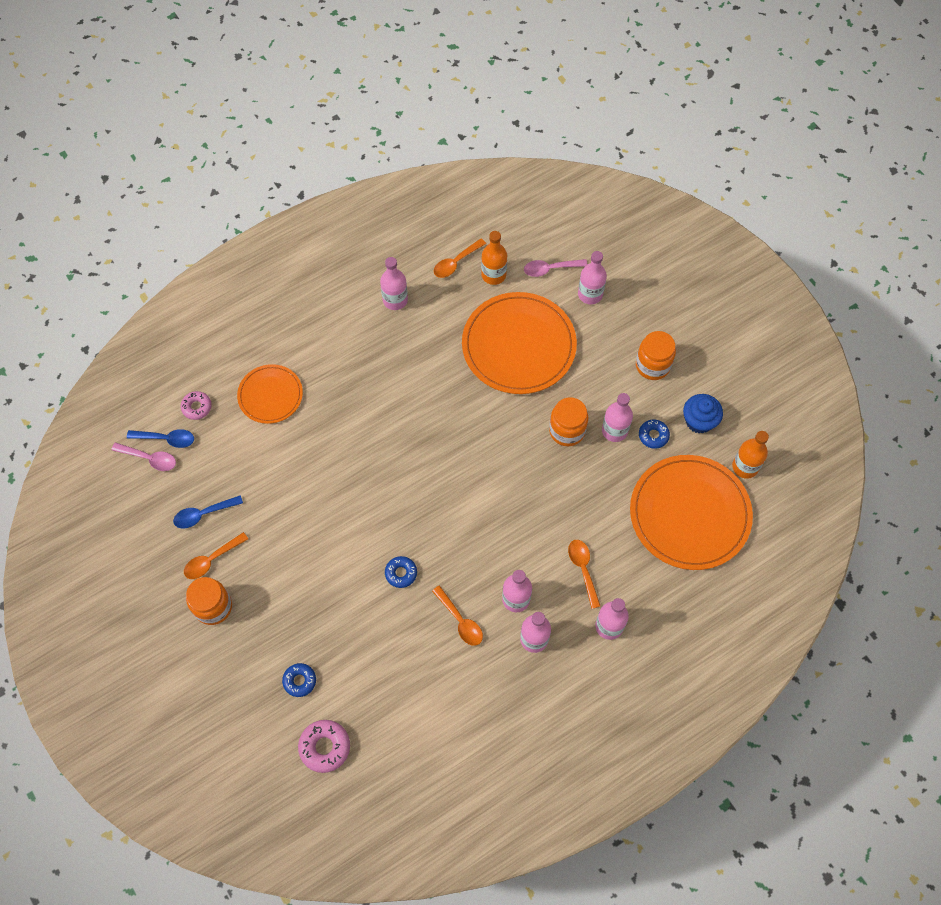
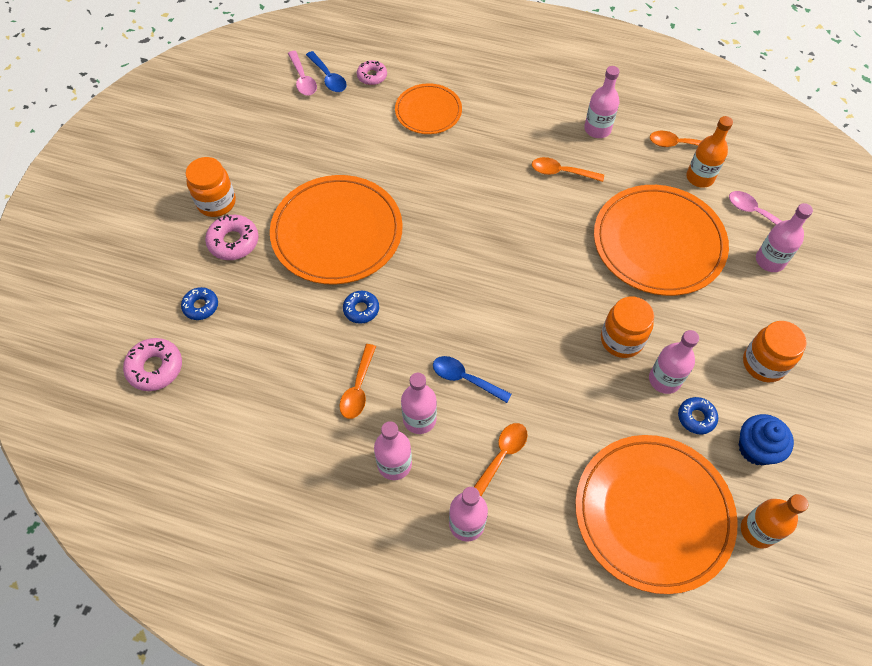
camera: 50 degrees right, 5 degrees down
(203, 514) = (288, 141): blue spoon -> blue spoon (465, 379)
(212, 560) = (255, 173): orange spoon -> orange spoon (561, 172)
(262, 619) = (233, 242): none -> pink donut
(321, 541) = (337, 232): none -> orange plate

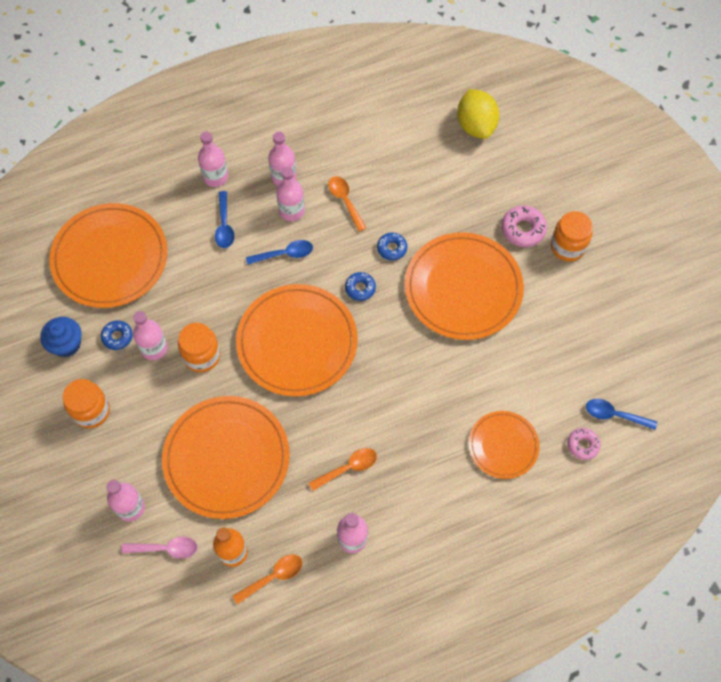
camera: 140 degrees right, 5 degrees up
(155, 368) = (476, 125): pink donut -> yellow lemon
(201, 306) = (493, 176): blue donut -> blue donut (360, 288)
(303, 79) = (631, 397): pink spoon -> none
(502, 456) = (224, 226): orange spoon -> blue spoon
(522, 290) = (297, 342): none -> orange plate
(757, 531) = (40, 292): orange bottle -> none

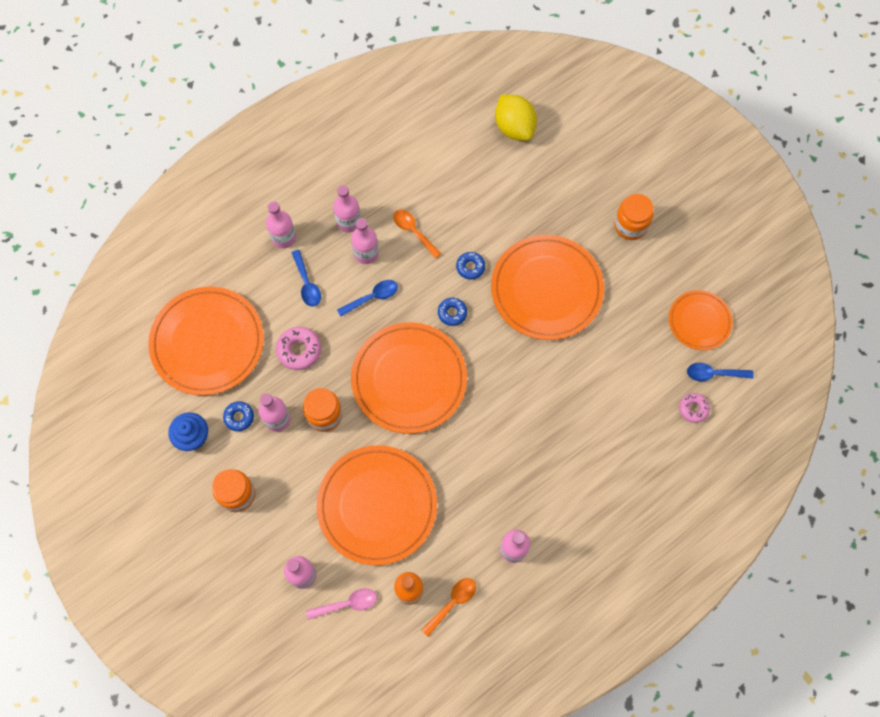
camera: 15 degrees left, 5 degrees up
(348, 468) = (490, 485): orange spoon -> none
(503, 445) = (623, 428): orange plate -> orange plate (699, 321)
(523, 229) = (585, 219): pink donut -> pink donut (299, 350)

